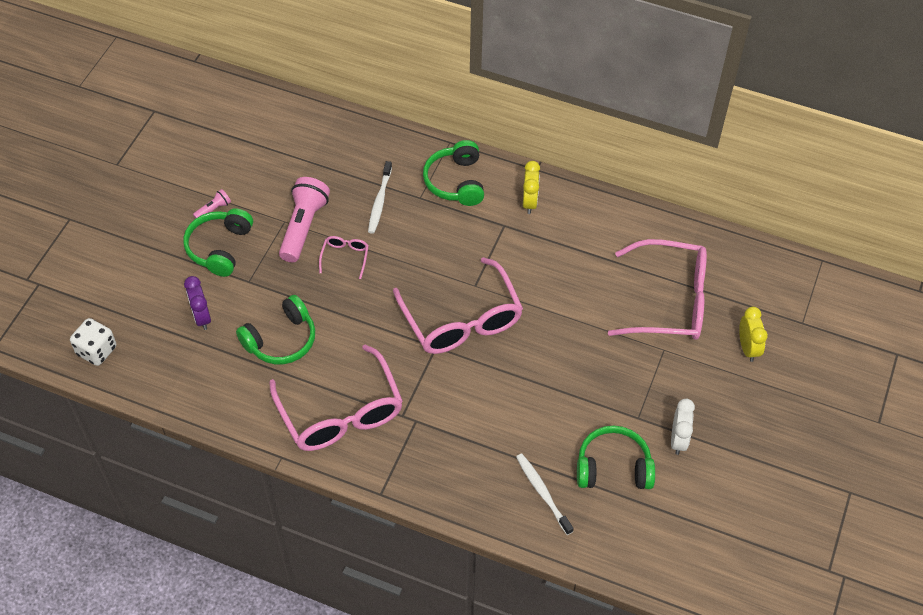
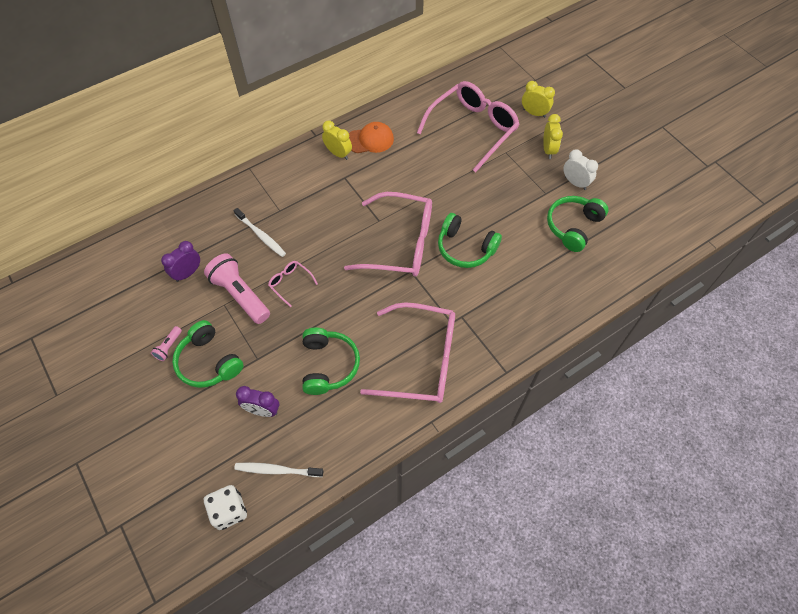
camera: 55 degrees left, 5 degrees up
(213, 209) = (168, 347): pink flashlight -> pink flashlight turned 150 degrees counterclockwise
(296, 173) = (188, 273): none -> purple clock
(455, 182) = (285, 183): green headphones -> green headphones (465, 248)
(542, 492) = (567, 275): white toothbrush -> white toothbrush (276, 470)
(571, 218) = (370, 140): none -> orange cap
(704, 389) = (548, 150): none -> yellow clock

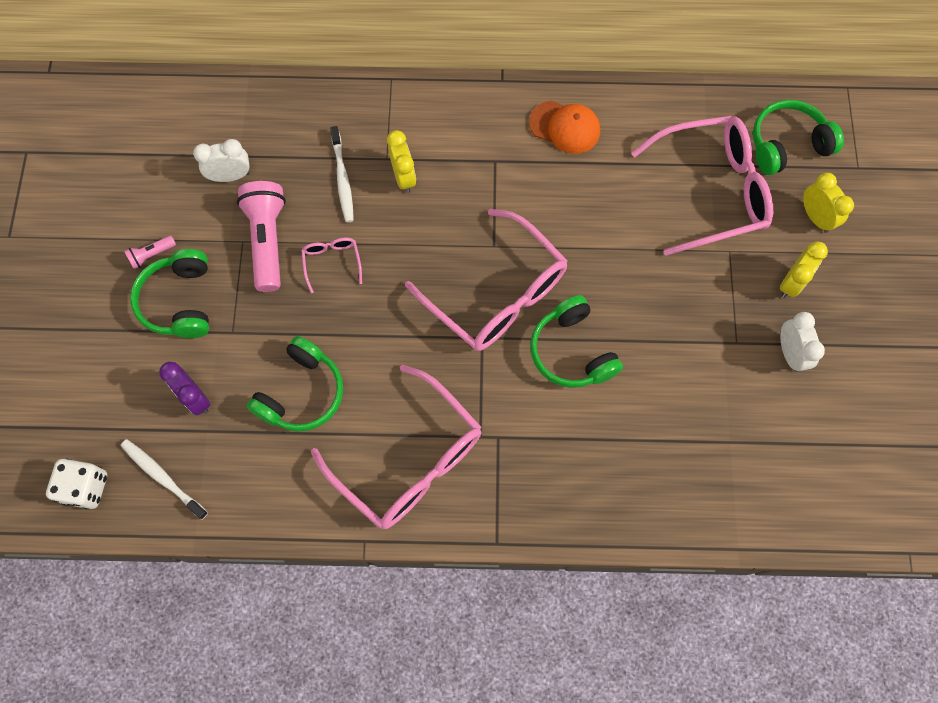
camera: 35 degrees right, 10 degrees up
(188, 273) = (230, 176): purple clock -> white clock
(338, 154) = (511, 123): yellow clock -> yellow clock (404, 177)
(573, 226) = (735, 412): green headphones -> green headphones (787, 144)

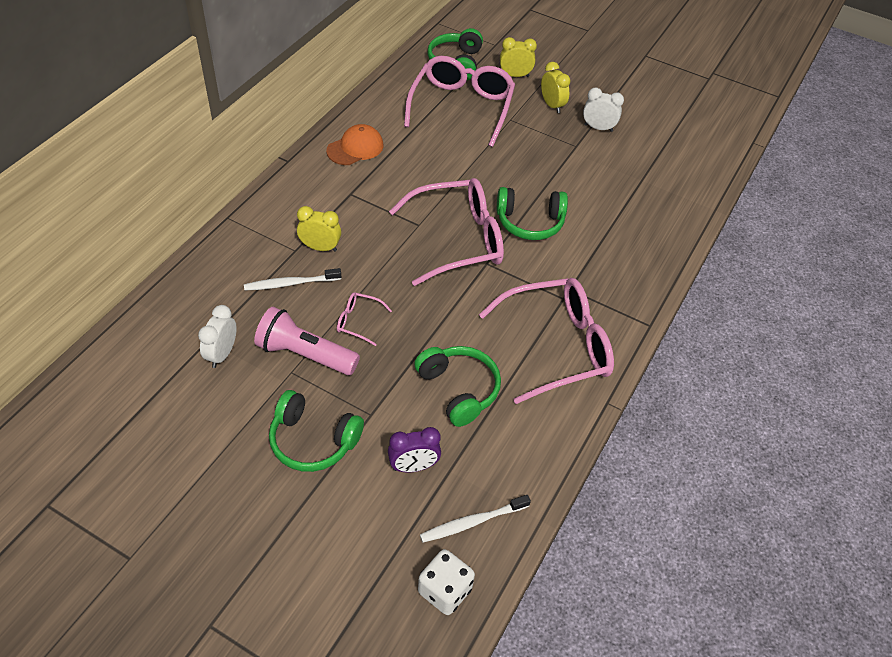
camera: 65 degrees left, 20 degrees down
(151, 255) = (250, 443): pink flashlight -> none
(343, 179) = (290, 283): white toothbrush -> white toothbrush turned 150 degrees clockwise

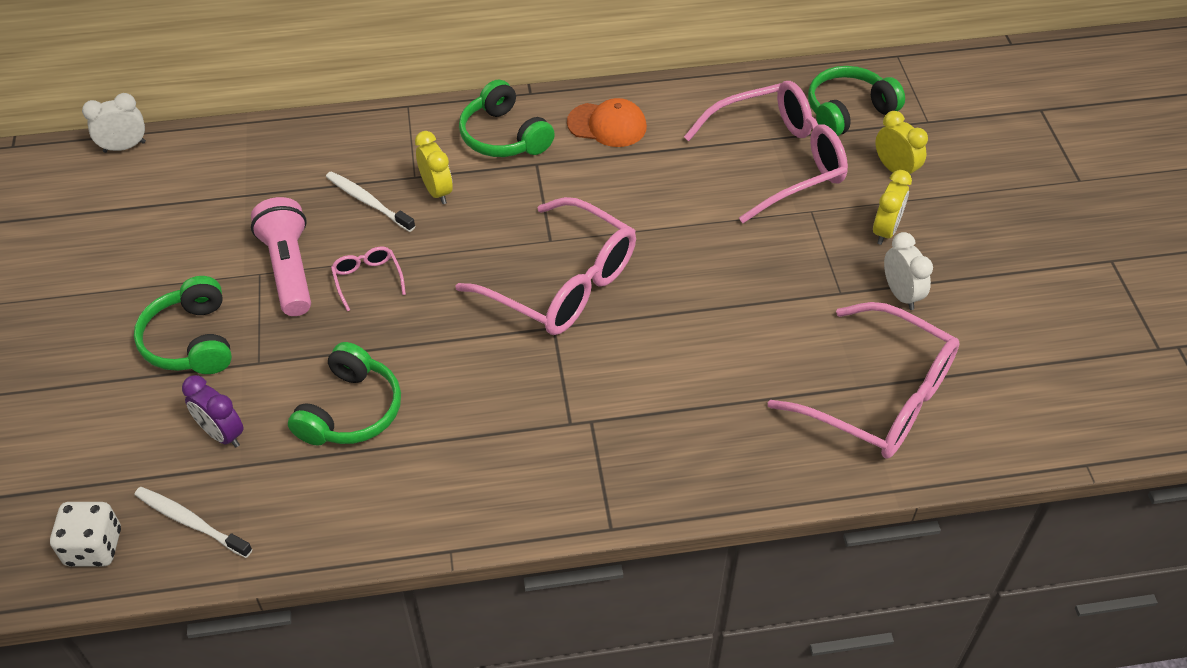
camera: 55 degrees right, 0 degrees up
(222, 354) = (237, 215): white clock -> white clock (124, 147)
(530, 222) = (658, 326): green headphones -> green headphones (504, 136)
(557, 346) = (491, 459): pink glasses -> pink glasses (880, 398)

